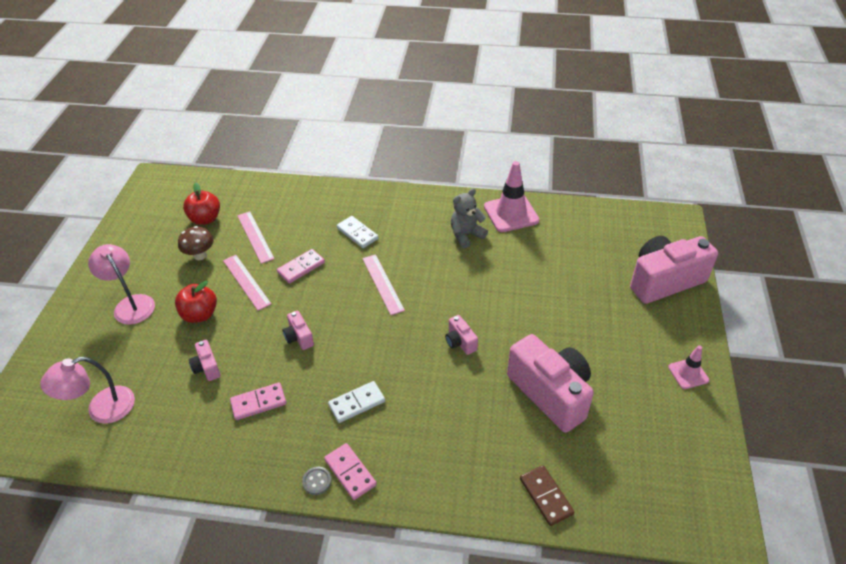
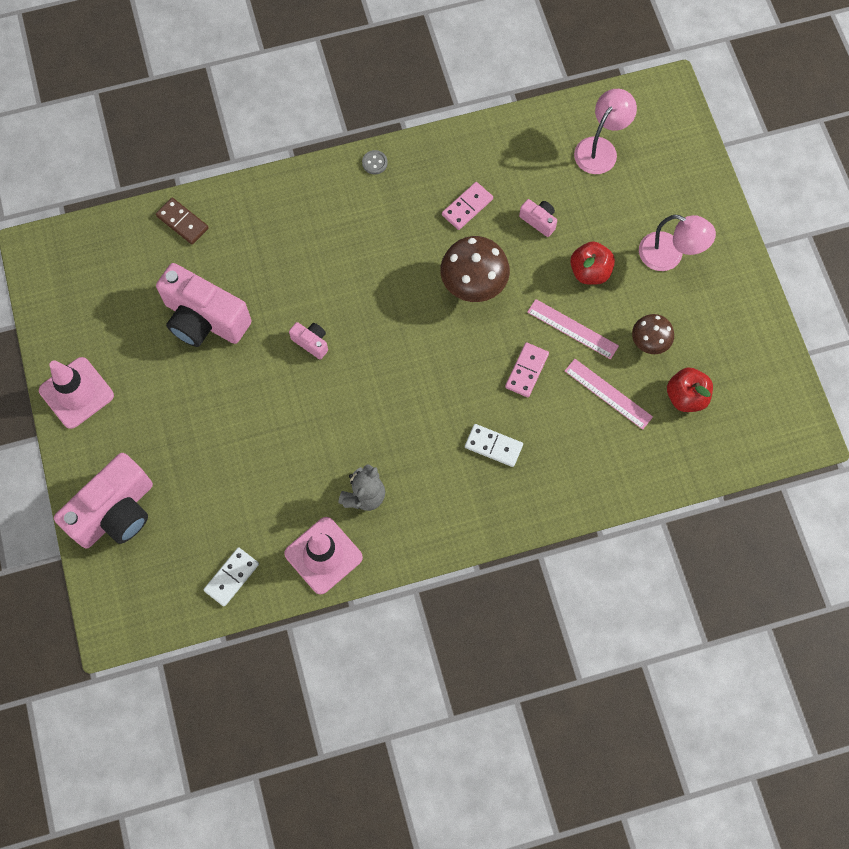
camera: 155 degrees right, 25 degrees up
(299, 337) = (473, 285): pink camera -> brown mushroom
(350, 472) = (351, 180): pink domino -> none
(357, 403) = (379, 240): white domino -> white domino (232, 577)
(383, 284) = (425, 384): pink ruler -> none
(688, 373) = (76, 393): pink traffic cone -> pink traffic cone, size x1.79

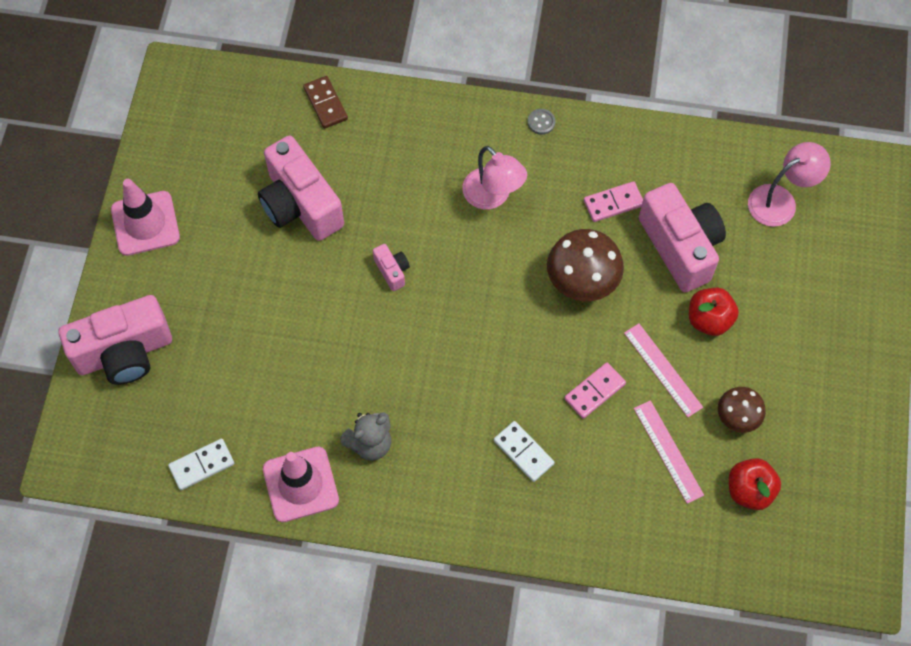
camera: 25 degrees right, 5 degrees down
(539, 221) = (680, 247): pink camera -> pink camera, size x2.28
(669, 256) = (801, 338): pink lamp -> pink lamp (493, 196)

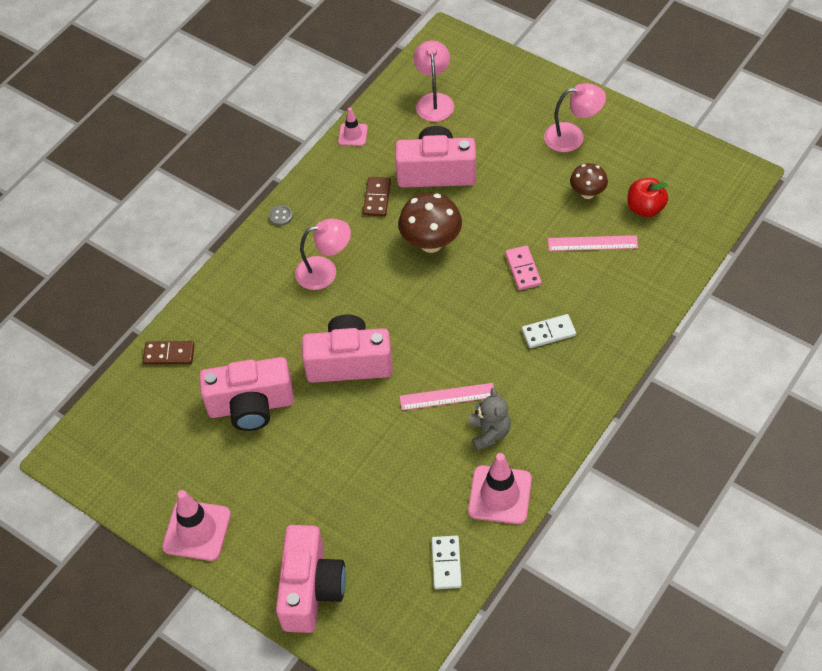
camera: 60 degrees left, 10 degrees down
(392, 271) = (349, 362): pink camera -> pink camera, size x2.28
(613, 203) = (377, 198): pink domino -> brown domino
(663, 370) = (528, 221): pink ruler -> pink ruler (447, 396)
(686, 141) = (353, 135): none -> pink traffic cone
(709, 319) = (503, 179): red apple -> none
(811, 369) = (572, 136): none -> pink lamp

